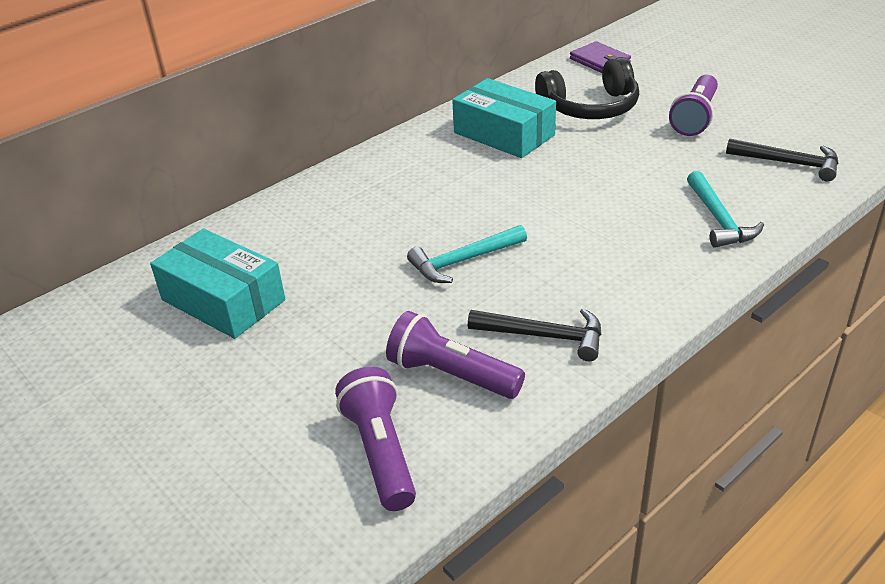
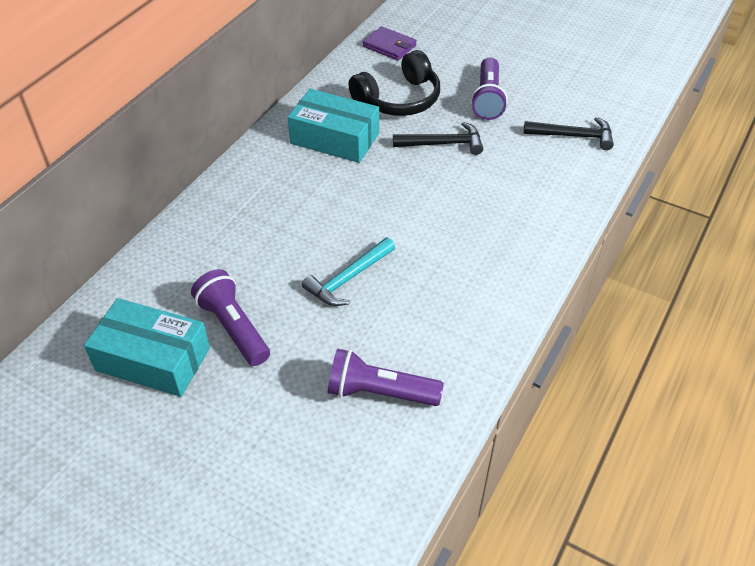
camera: 20 degrees left, 10 degrees up
(380, 452) = (350, 477): purple flashlight -> purple flashlight (233, 328)
(544, 336) = (439, 340): black hammer -> black hammer (443, 144)
(718, 219) = (537, 201): turquoise hammer -> none

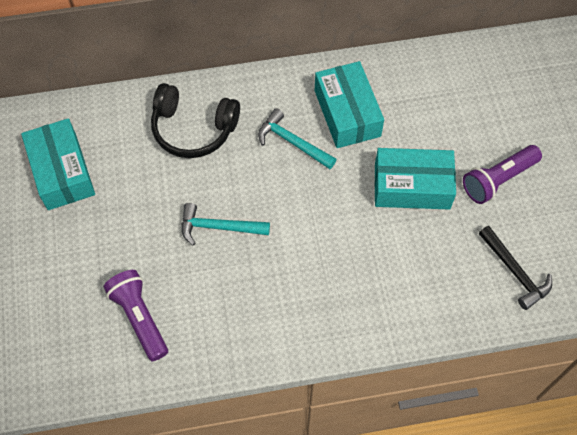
camera: 50 degrees right, 15 degrees up
(233, 328) = (121, 194): purple flashlight -> none
(322, 184) = (292, 142): none -> turquoise hammer
(389, 46) = (492, 66): purple wallet -> none
(398, 99) = (433, 120): black headphones -> black headphones (193, 129)
(443, 144) = (412, 186): black hammer -> turquoise box

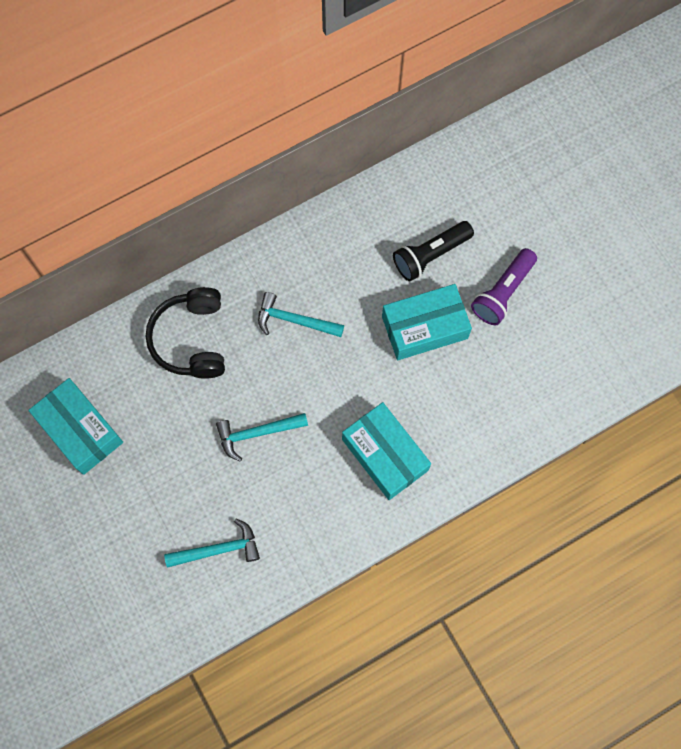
camera: 20 degrees left, 10 degrees up
(139, 318) = (218, 549): purple flashlight -> turquoise hammer
(193, 129) = (191, 339): black headphones -> black headphones turned 90 degrees clockwise
(347, 113) = (336, 271): turquoise box -> turquoise box (385, 455)
(440, 127) = (430, 255): none -> black flashlight
(514, 271) = (546, 380): black hammer -> none

